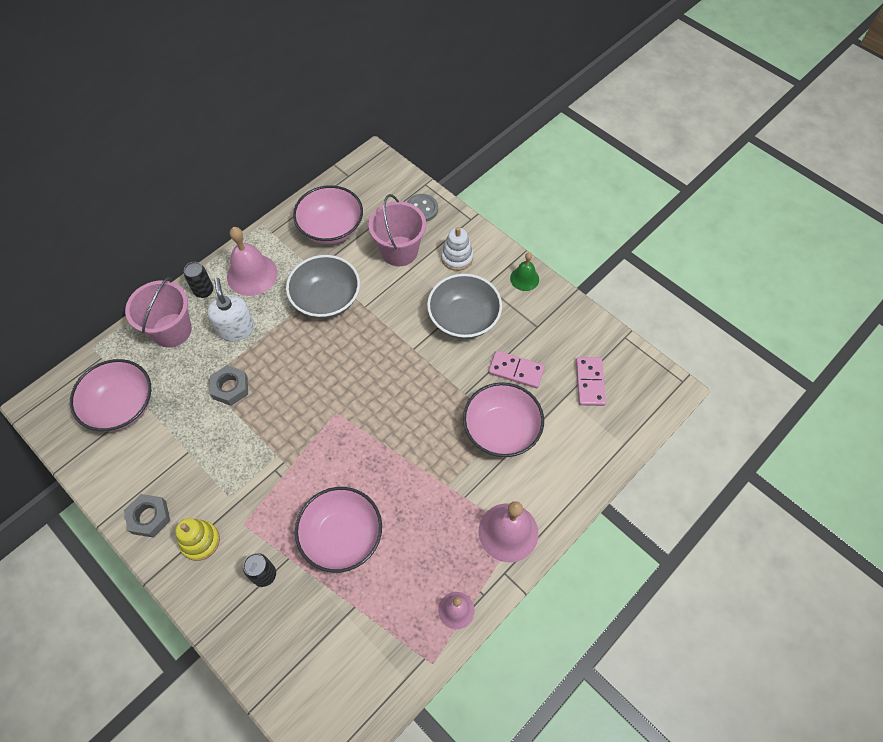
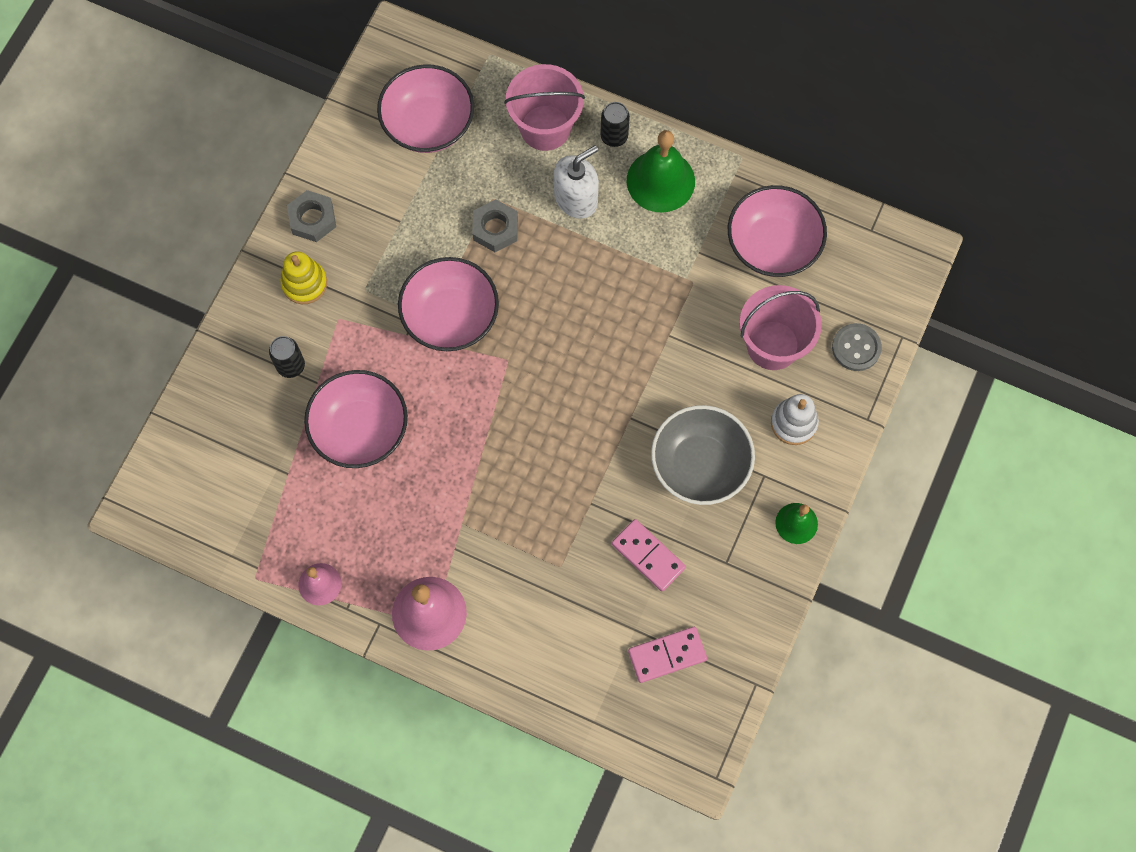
camera: 70 degrees right, 10 degrees up
(252, 274) = (660, 181): pink bell -> green bell
(326, 299) = (660, 285): grey bowl -> none
(501, 430) = (557, 564): pink bowl -> pink bowl (450, 317)
(516, 371) = (648, 556): pink domino -> pink domino turned 45 degrees counterclockwise

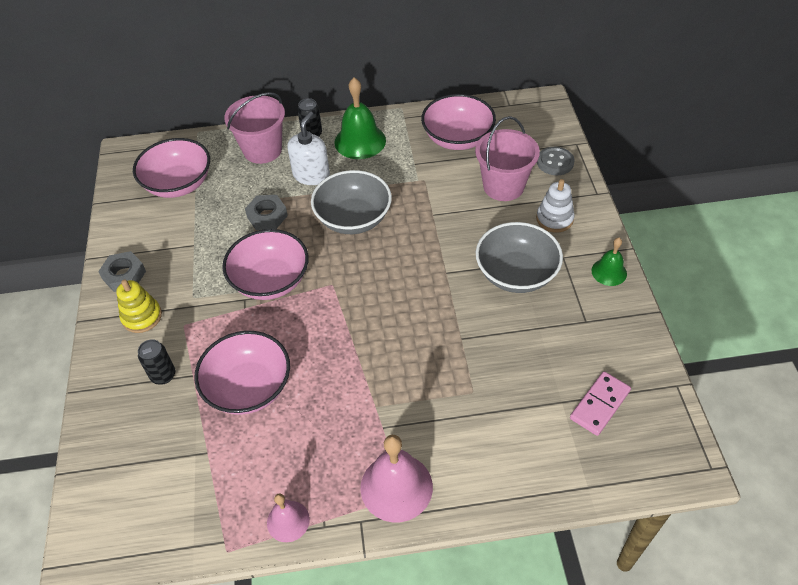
camera: 30 degrees left, 20 degrees down
(582, 288) = (353, 218): none -> grey bowl
(648, 556) = (529, 348): pink domino -> none

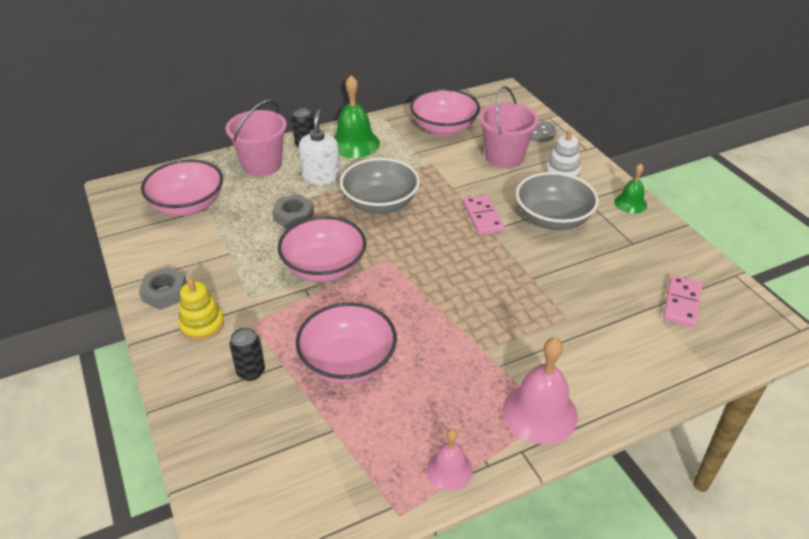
camera: 20 degrees left, 10 degrees down
(446, 256) = (482, 217): none -> pink domino

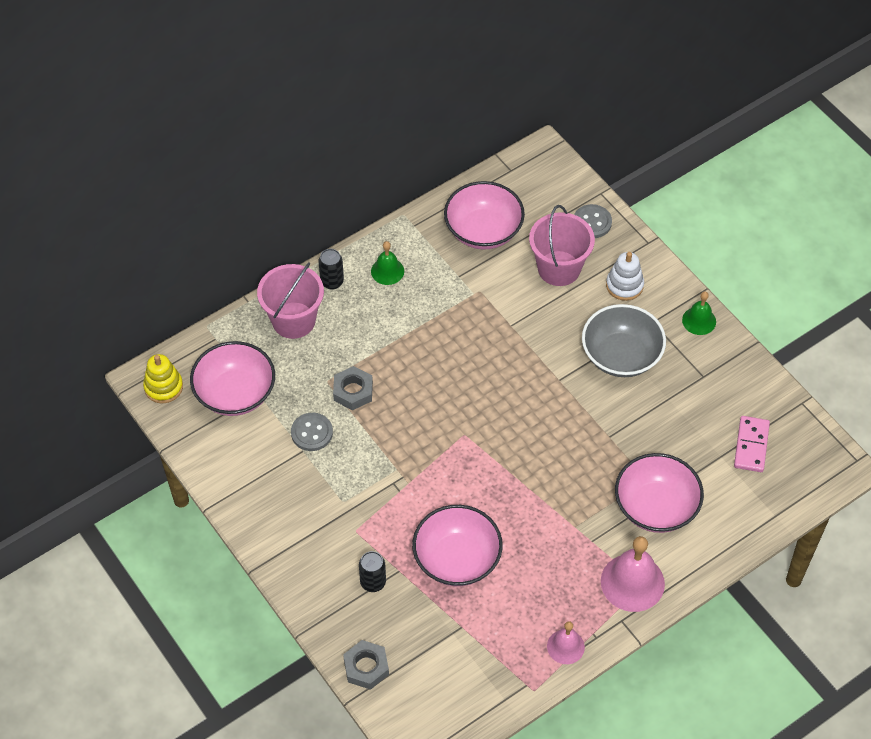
camera: 10 degrees left, 15 degrees up
(165, 293) = (259, 509): grey nut -> grey nut (366, 667)
(202, 325) = (310, 540): yellow stacking toy -> yellow stacking toy (163, 387)
(243, 241) = (312, 433): none -> grey button
(321, 176) = (364, 329): white soap dispenser -> none
(324, 268) = (404, 455): pink bowl -> pink bowl (656, 507)
(354, 143) = (387, 271): green bell -> green bell, size x0.58
(380, 204) = (439, 360): grey bowl -> none
(482, 217) = (549, 363): pink domino -> none

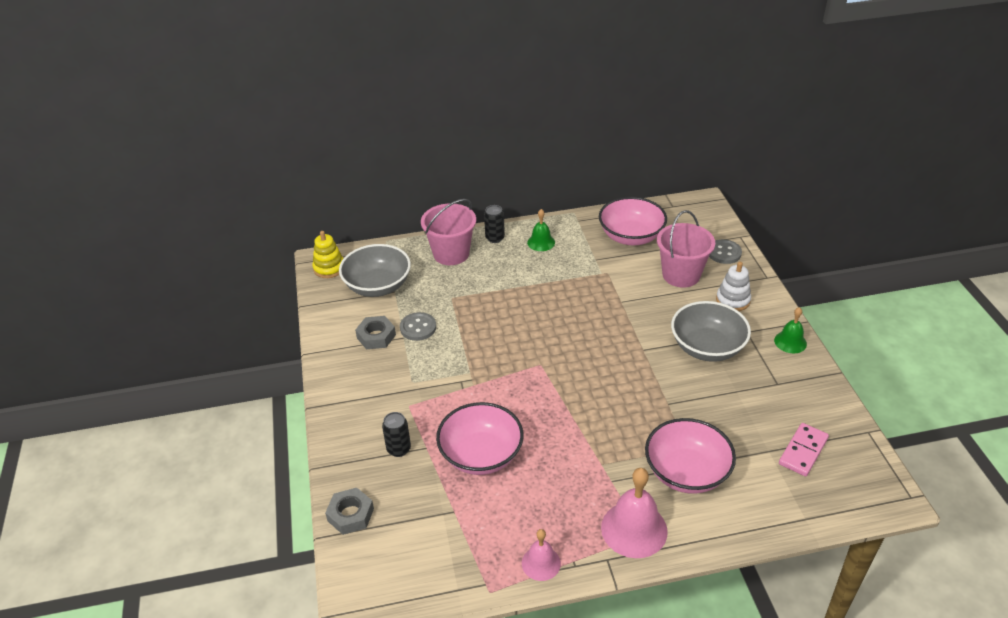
camera: 25 degrees right, 15 degrees down
(235, 393) = (378, 286): pink bowl -> grey bowl
(353, 391) = (467, 310): grey nut -> grey nut (376, 336)

